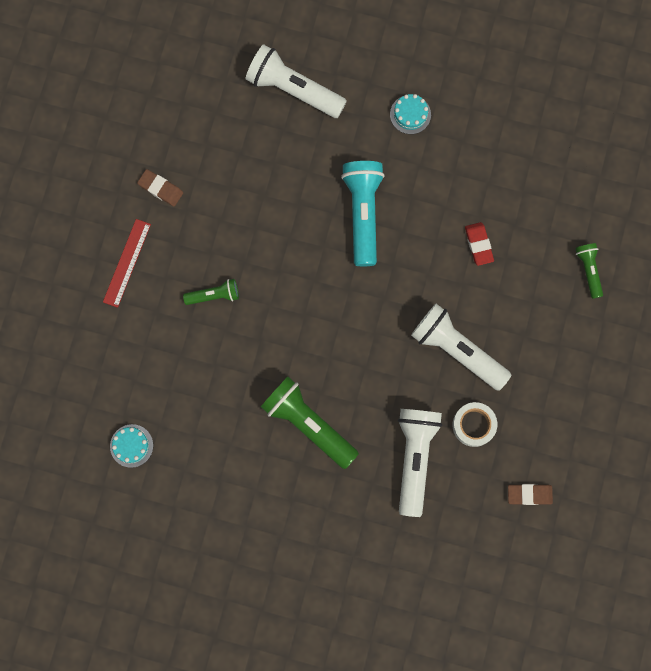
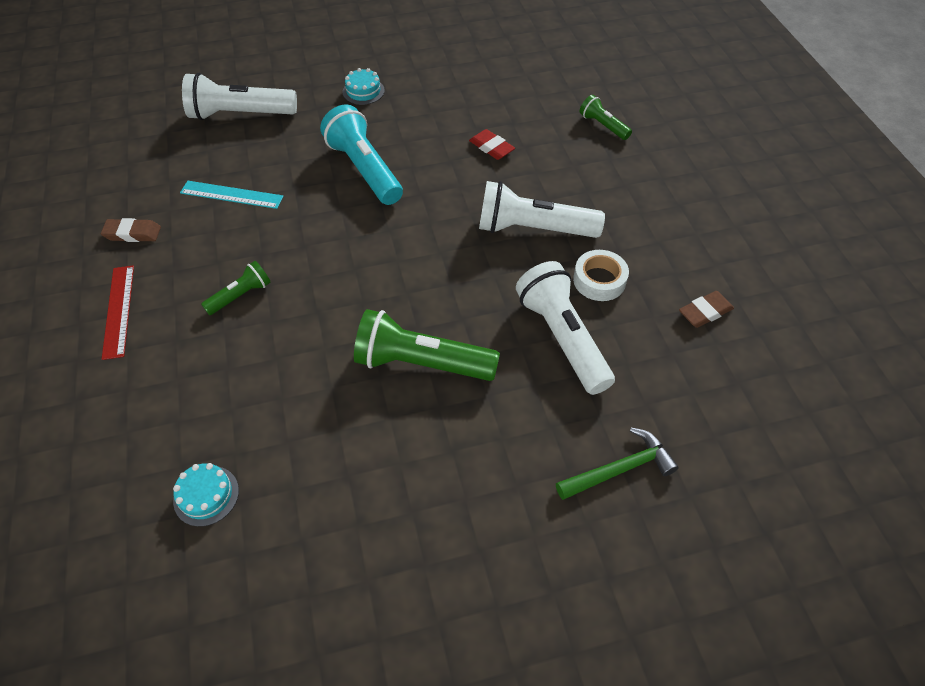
camera: 30 degrees left, 25 degrees down
(248, 186) = (231, 195): none -> turquoise ruler
(386, 572) = (619, 469): none -> green hammer

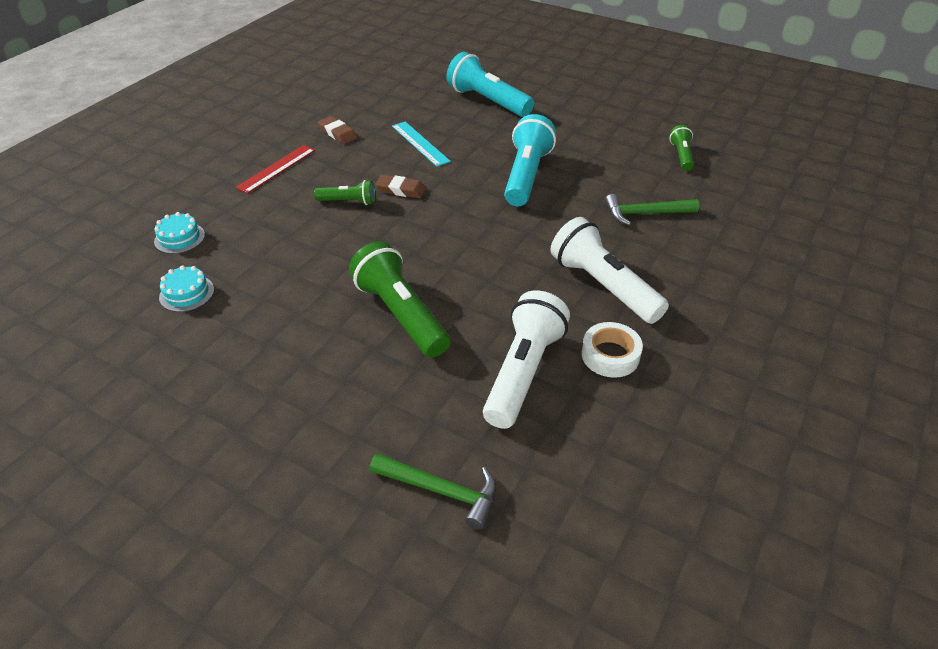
camera: 45 degrees right, 10 degrees down
(240, 114) = (488, 101): white flashlight -> turquoise flashlight
(363, 91) = (593, 128): turquoise cake -> turquoise cake (179, 238)
(491, 147) = (645, 213): red eraser -> green hammer
(603, 126) = (773, 252): green flashlight -> green flashlight (681, 156)
(705, 312) = (677, 444): brown eraser -> brown eraser (401, 190)

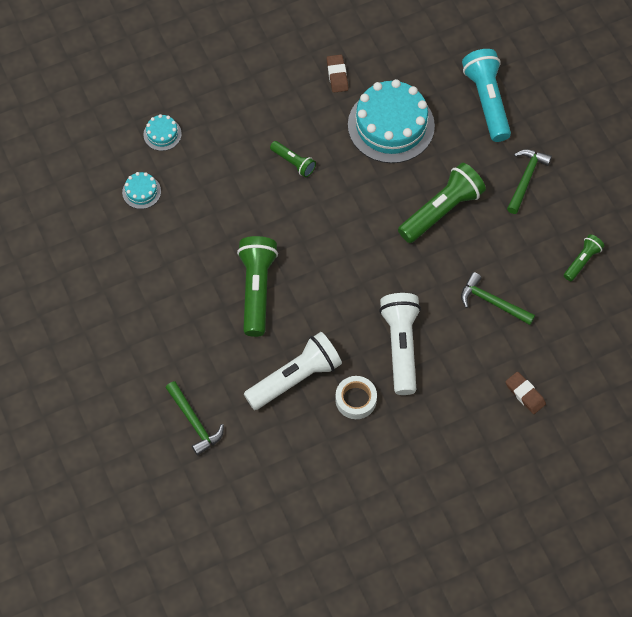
camera: 35 degrees right, 20 degrees up
(276, 168) = (266, 94): red ruler -> none
(401, 190) = (338, 171): brown eraser -> brown eraser (525, 394)
(420, 143) = (391, 125): turquoise ruler -> turquoise cake
(526, 175) = (441, 211): turquoise flashlight -> green flashlight
(573, 129) = (525, 179): none -> green hammer

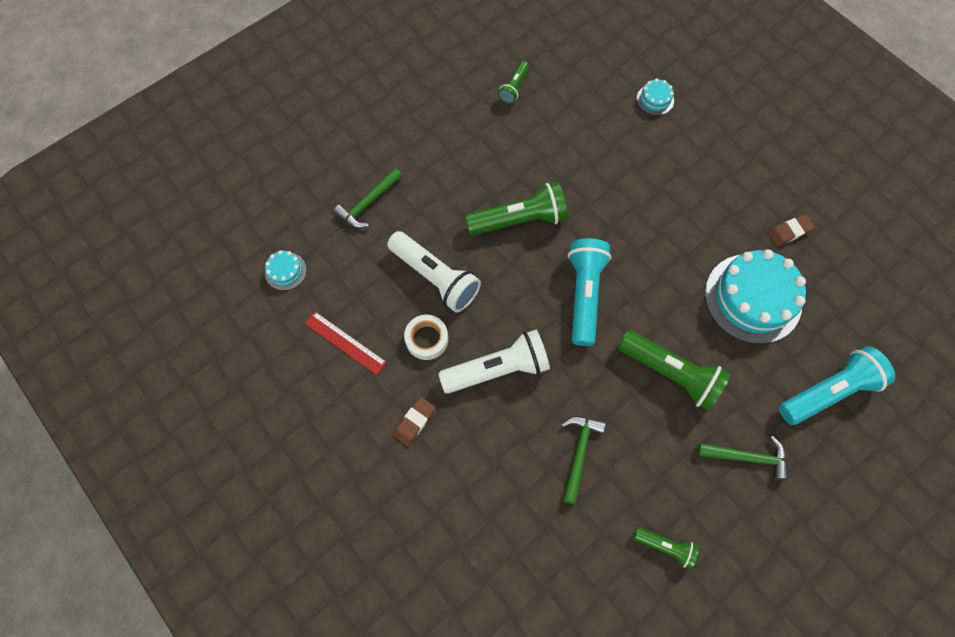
camera: 75 degrees right, 5 degrees up
(141, 191) = (588, 99): turquoise cake -> turquoise cake (285, 271)
(293, 163) = (670, 217): green flashlight -> green flashlight (514, 88)
(339, 472) = (345, 342): none -> red ruler
(349, 256) = (584, 294): none -> turquoise flashlight
(525, 394) = (478, 514): brown eraser -> brown eraser (414, 422)

